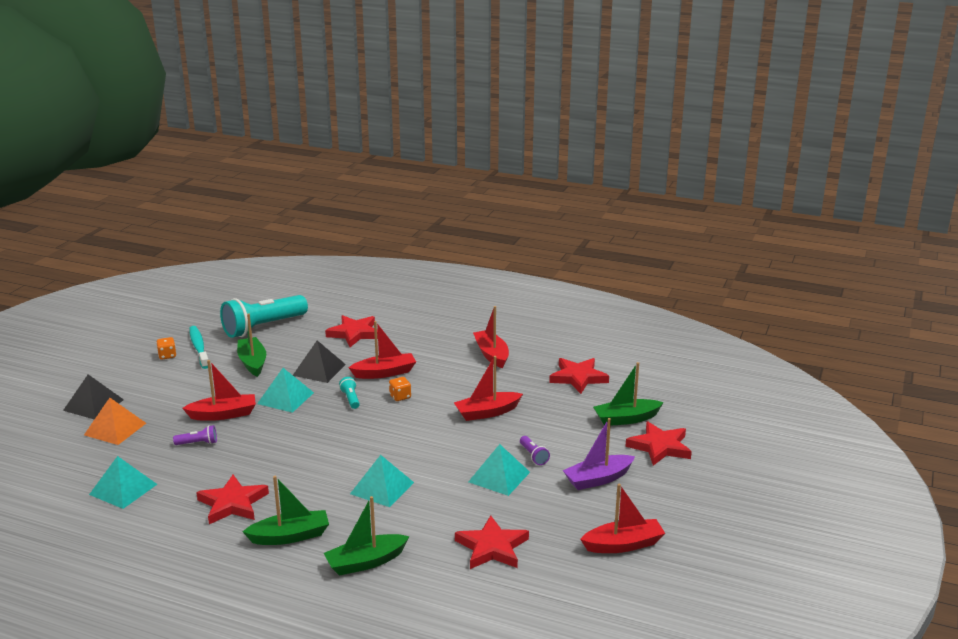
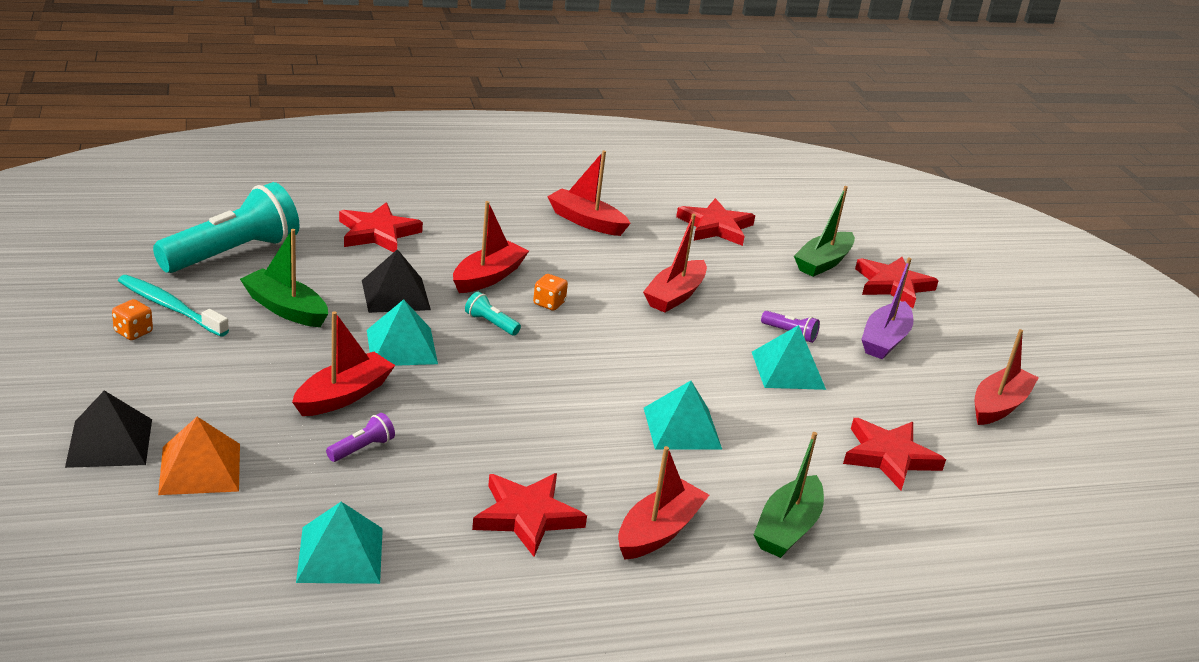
camera: 40 degrees left, 5 degrees up
(263, 327) = (232, 253): turquoise flashlight -> turquoise flashlight turned 150 degrees counterclockwise
(290, 536) = (658, 531): green boat -> red boat

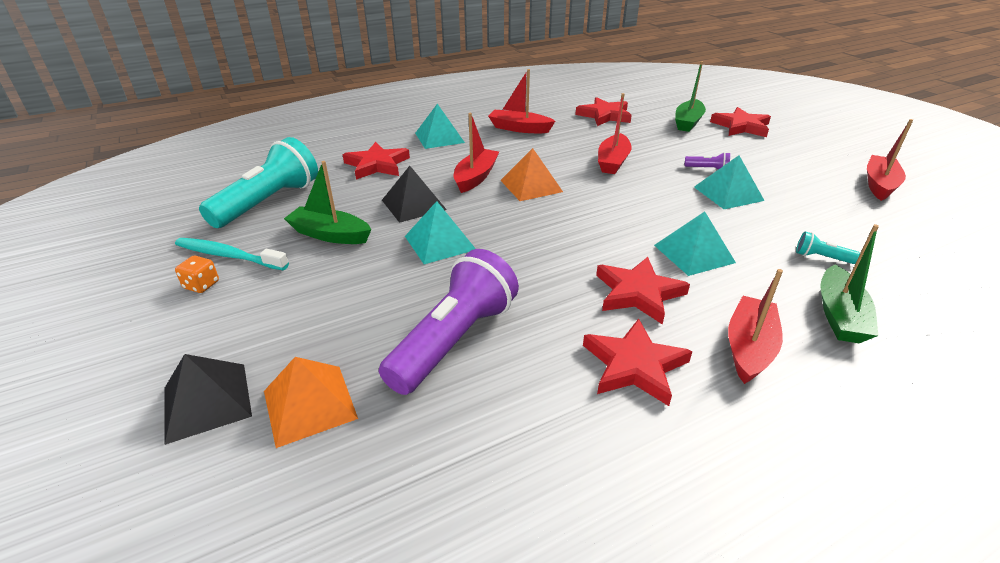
camera: 10 degrees left, 5 degrees up
(340, 554) = (492, 461): turquoise pyramid -> turquoise pyramid (439, 137)
(343, 396) = (413, 295): red boat -> none
(362, 448) = (454, 340): purple flashlight -> purple flashlight, size x2.47
(491, 323) = (498, 209): turquoise flashlight -> turquoise flashlight (821, 257)
(549, 303) = (531, 186): orange dice -> orange pyramid
(884, 340) = (769, 160): purple boat -> none
(889, 456) = (851, 237): red star -> red star (638, 293)

